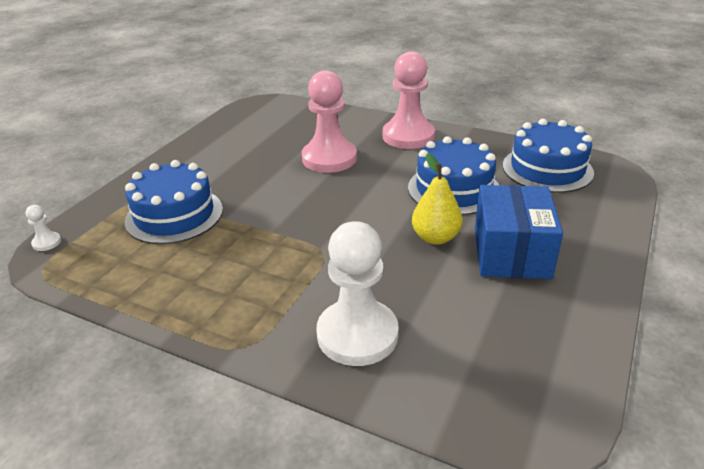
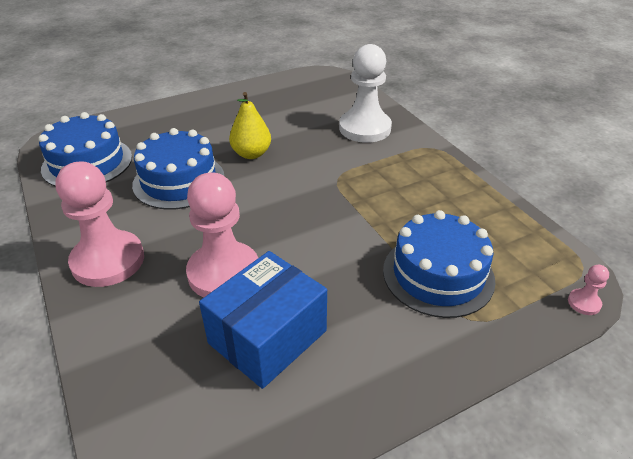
camera: 145 degrees left, 5 degrees up
(47, 242) = (584, 303): white pawn -> pink pawn
(511, 252) = (224, 127): blue box -> blue box (268, 337)

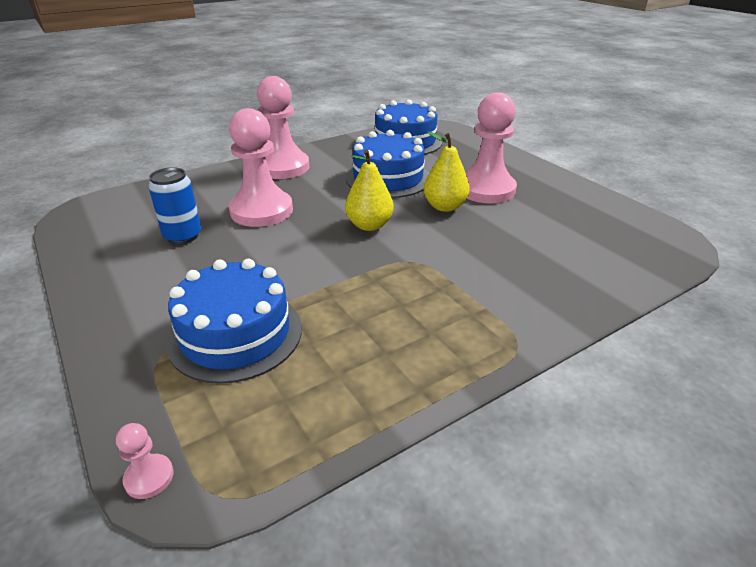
camera: 85 degrees right, 5 degrees down
(226, 130) = (486, 189): none -> pink pawn
(268, 337) = (183, 236): blue box -> blue can
(275, 197) = (369, 225): none -> yellow pear
(365, 128) = (540, 279): white pawn -> none

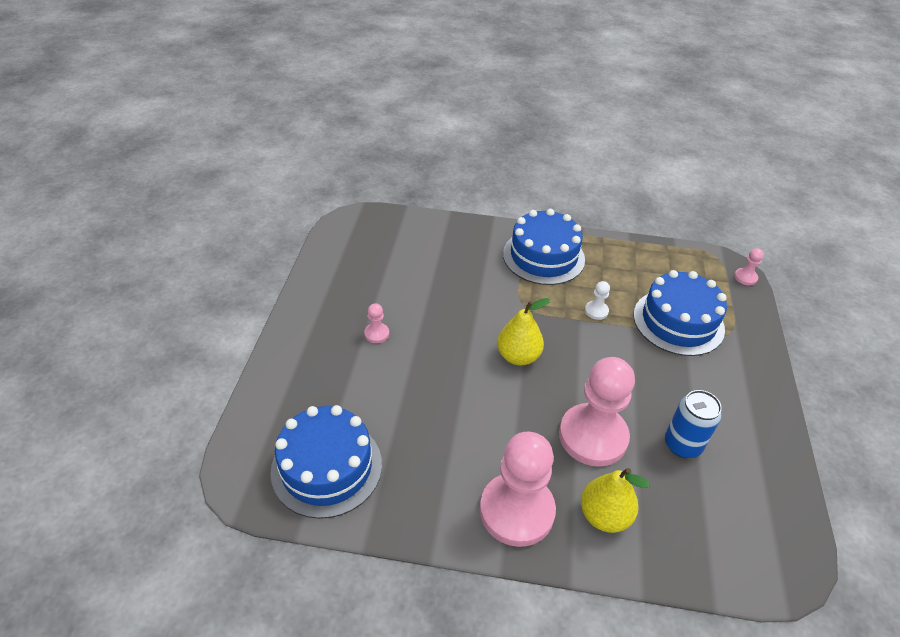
camera: 140 degrees left, 10 degrees up
(340, 294) = (596, 311): none -> white pawn
(388, 178) = (433, 407): blue cake -> blue cake (543, 256)
(445, 207) = (436, 337): yellow pear -> yellow pear (604, 516)
(486, 189) = (376, 334): pink pawn -> pink pawn, size x0.41

